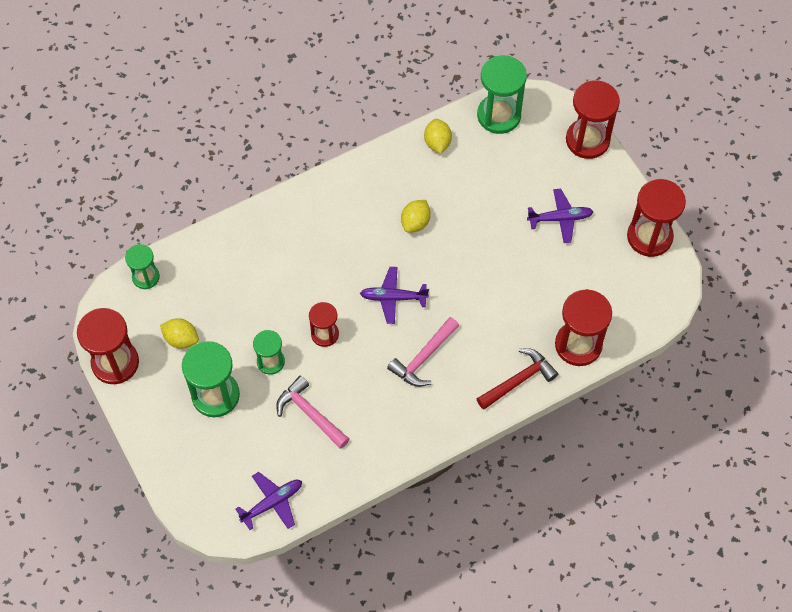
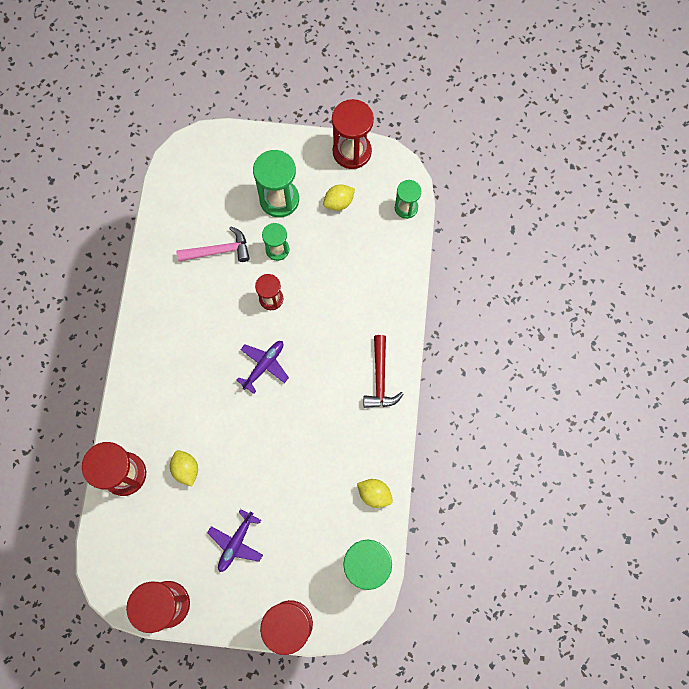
camera: 125 degrees right, 10 degrees up
(272, 503) = (175, 188): purple plane -> none
(415, 222) = (314, 426): yellow lemon -> yellow lemon (186, 469)
(423, 358) = (201, 354): pink hammer -> none
(518, 380) = (132, 409): red hammer -> red hammer (380, 378)

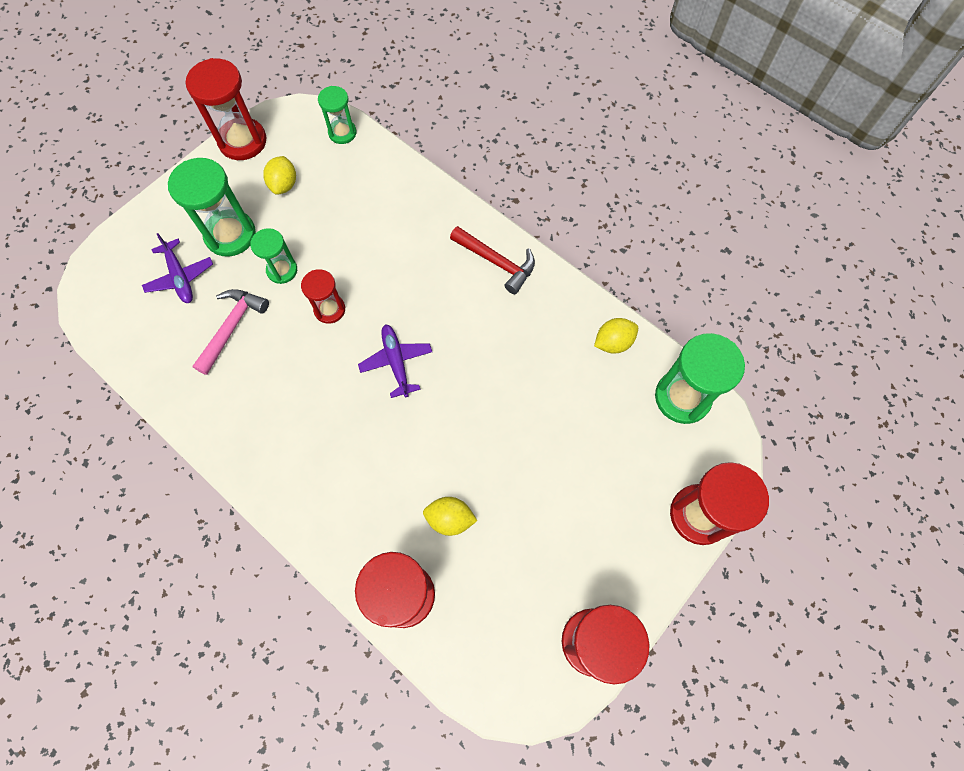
camera: 55 degrees left, 5 degrees down
(236, 542) = (572, 516): purple plane -> purple plane (180, 277)

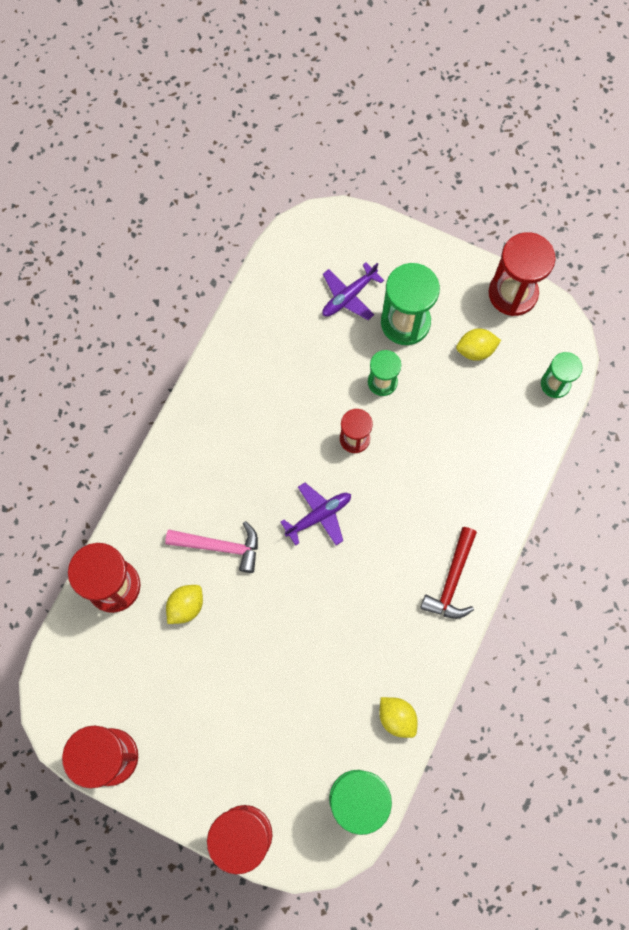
camera: 75 degrees right, 5 degrees up
(232, 327) = (312, 360): pink hammer -> pink hammer (220, 546)
(450, 519) = (186, 606): yellow lemon -> yellow lemon turned 45 degrees clockwise

